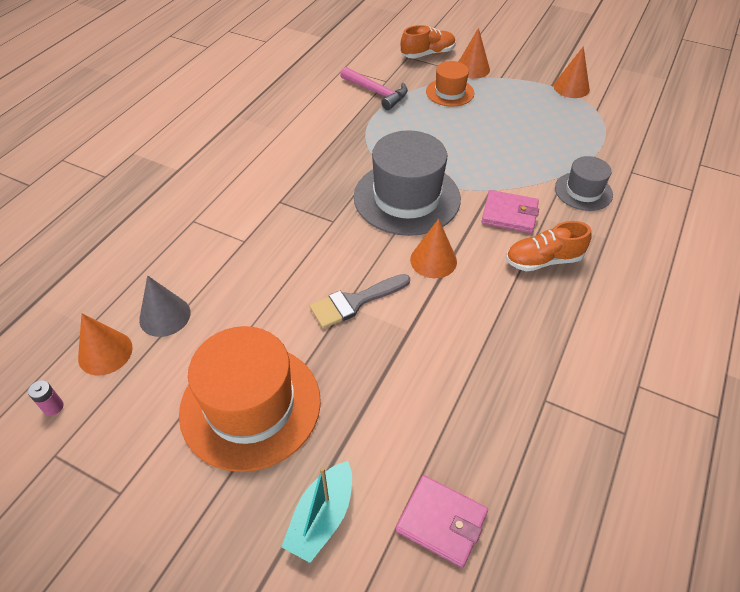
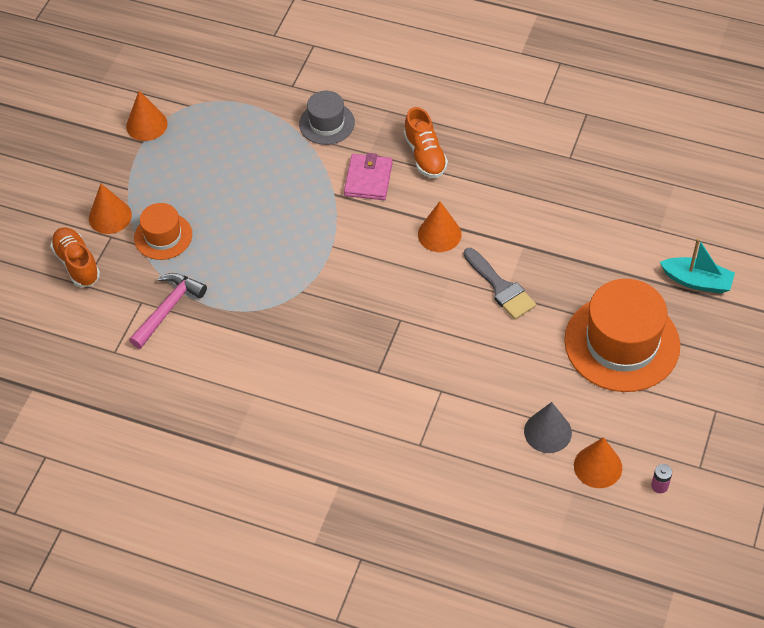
camera: 95 degrees left, 5 degrees up
(407, 198) = (356, 262): grey hat -> none
(441, 522) = (680, 214): pink wallet -> none

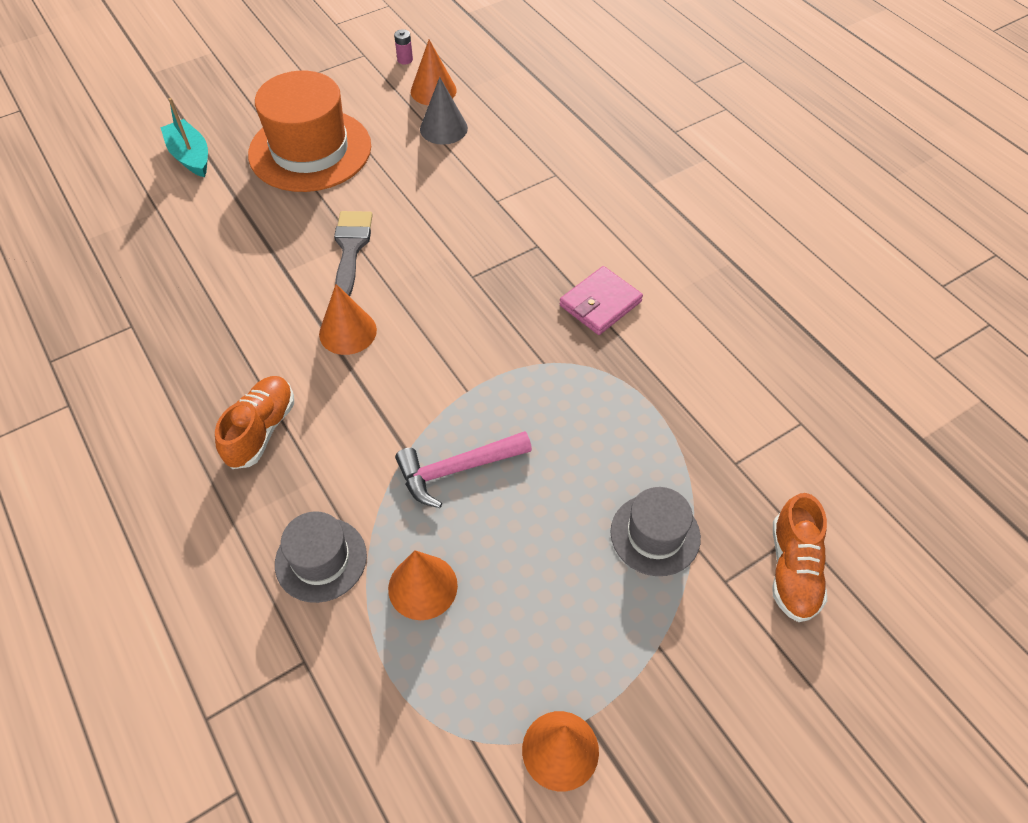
camera: 145 degrees left, 0 degrees up
(110, 216) = (709, 615): orange cone -> orange cone (422, 586)
(163, 236) = (655, 534): orange hat -> grey hat
(168, 309) = (707, 434): pink hammer -> pink hammer (457, 469)
(368, 179) = (352, 444): pink wallet -> pink wallet (600, 303)

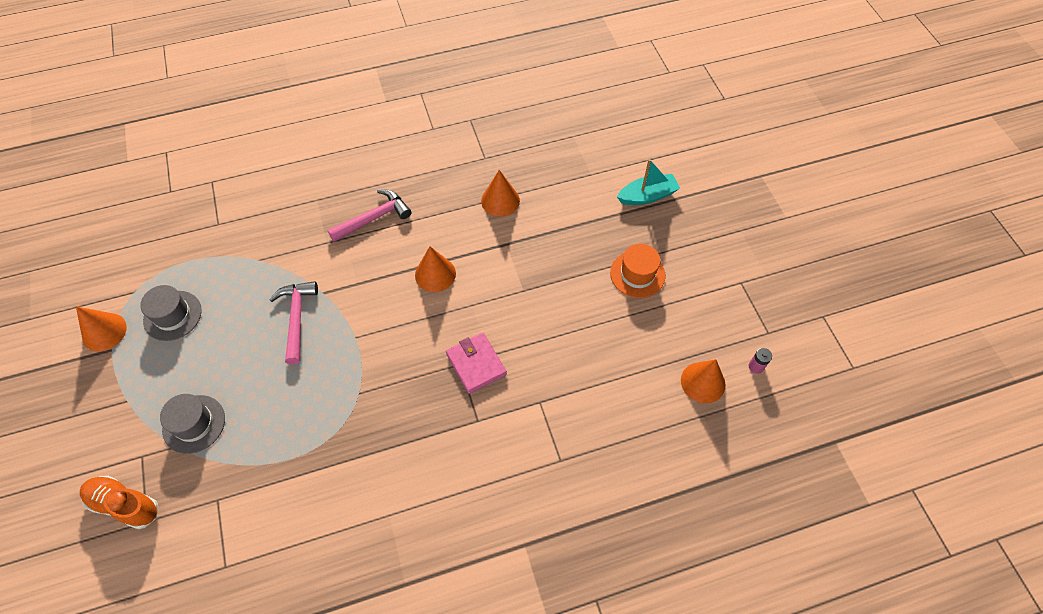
camera: 105 degrees right, 5 degrees up
(261, 430) = (374, 218): orange shoe -> pink hammer
(310, 150) = (637, 274): orange hat -> orange hat, size x0.54
(321, 559) = (272, 238): grey hat -> grey hat (172, 315)
(351, 248) = (516, 287): grey brush -> none
(422, 586) = (229, 285): orange cone -> orange cone (500, 200)
(443, 128) = (645, 380): grey cone -> none
(600, 303) = (398, 452): pink wallet -> pink wallet (476, 364)

